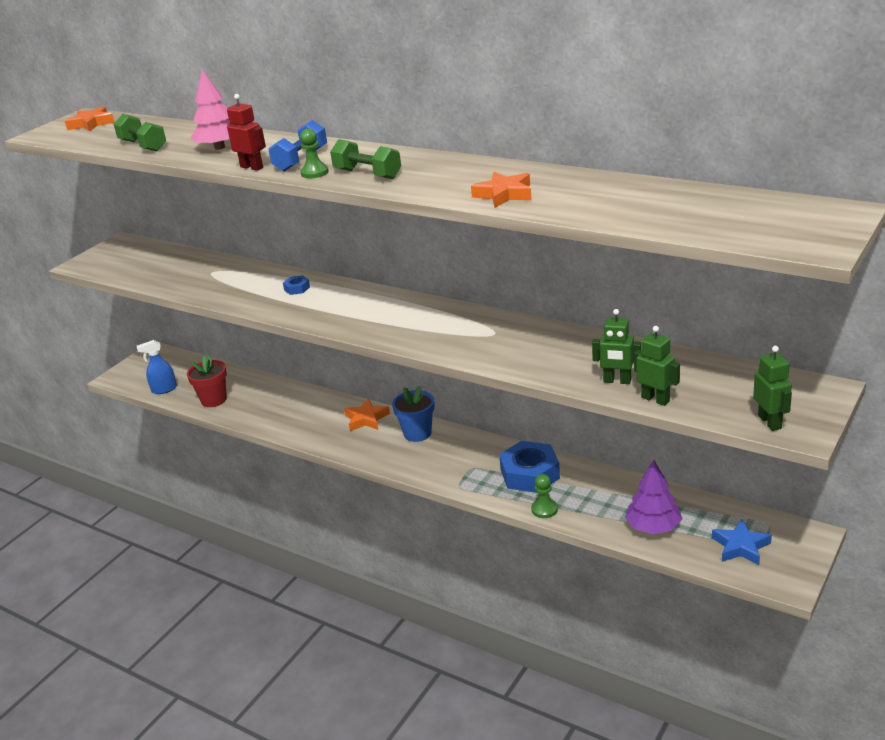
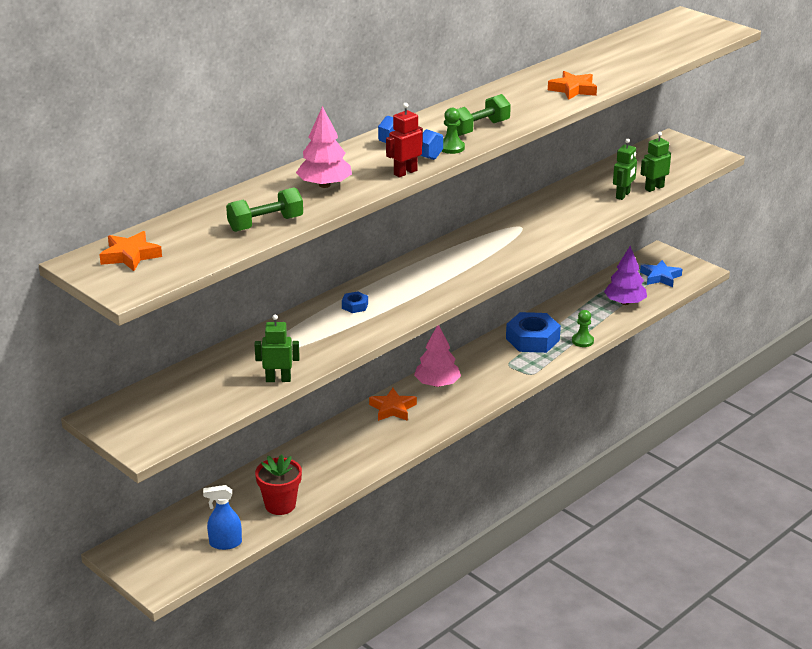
camera: 80 degrees left, 0 degrees up
(164, 389) = (225, 543): blue spray bottle -> blue spray bottle turned 90 degrees clockwise
(417, 433) = (437, 384): blue flower pot -> pink tree
(770, 422) = (699, 162): green robot -> green robot (278, 379)

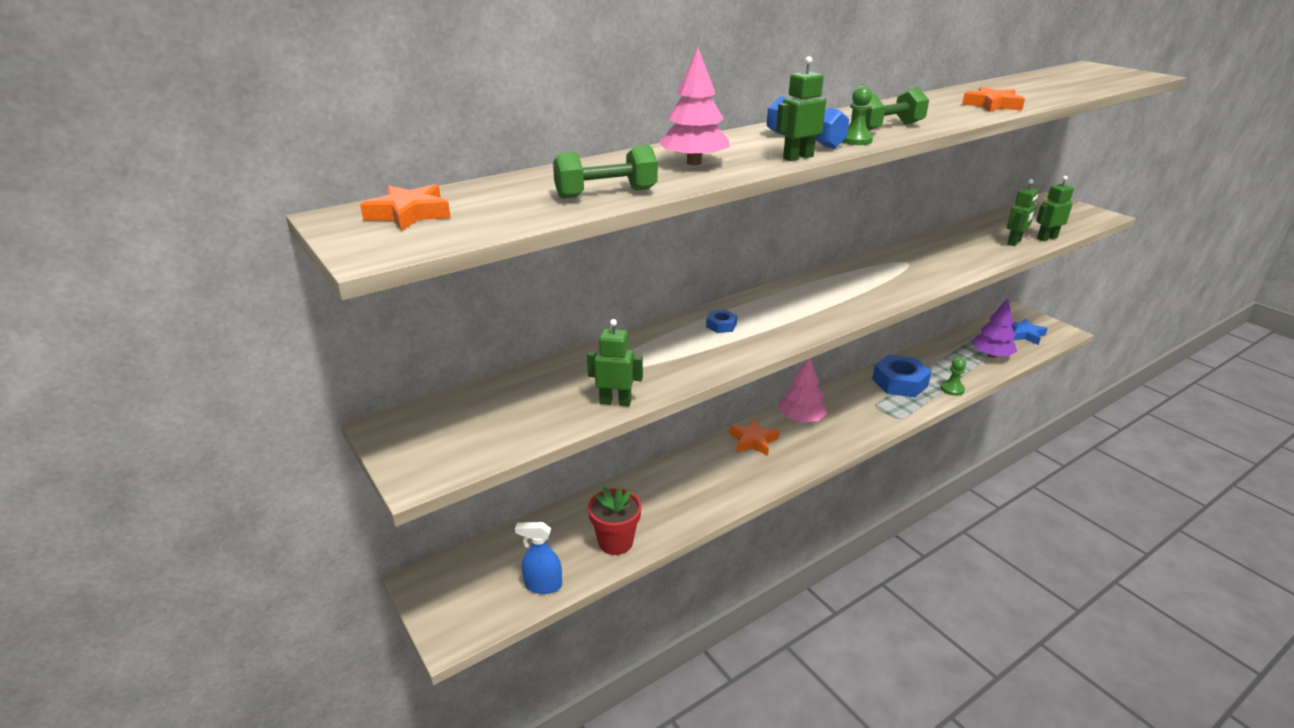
camera: 10 degrees right, 0 degrees up
(405, 172) = (798, 157): red robot -> green robot

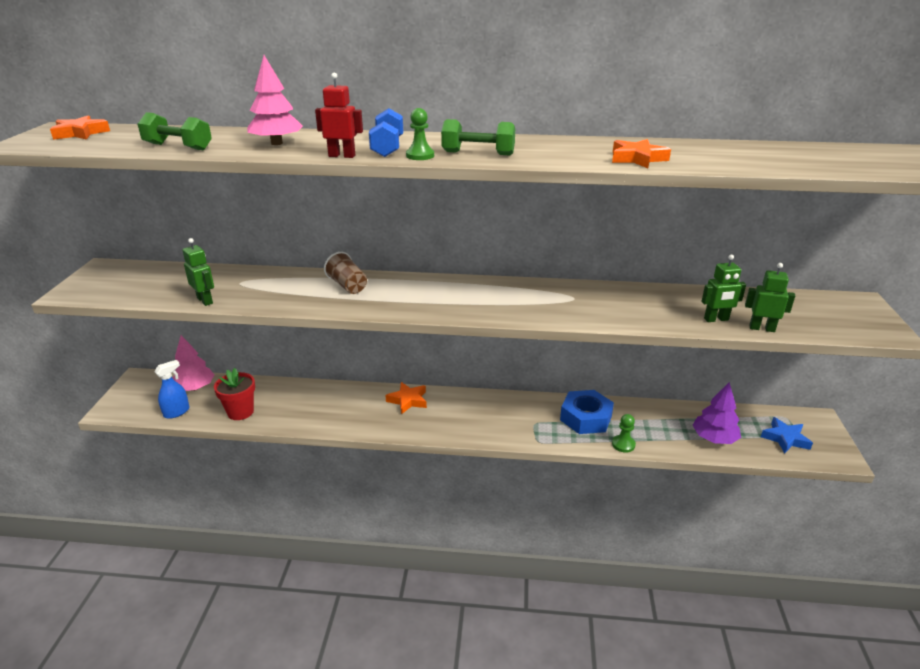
camera: 40 degrees right, 0 degrees up
(543, 585) = (177, 412): blue spray bottle -> blue spray bottle turned 90 degrees clockwise
(721, 325) = (347, 286): blue nut -> brown cup
(798, 157) = (342, 156): green robot -> red robot
(801, 419) = (464, 404): pink tree -> pink tree (195, 388)

